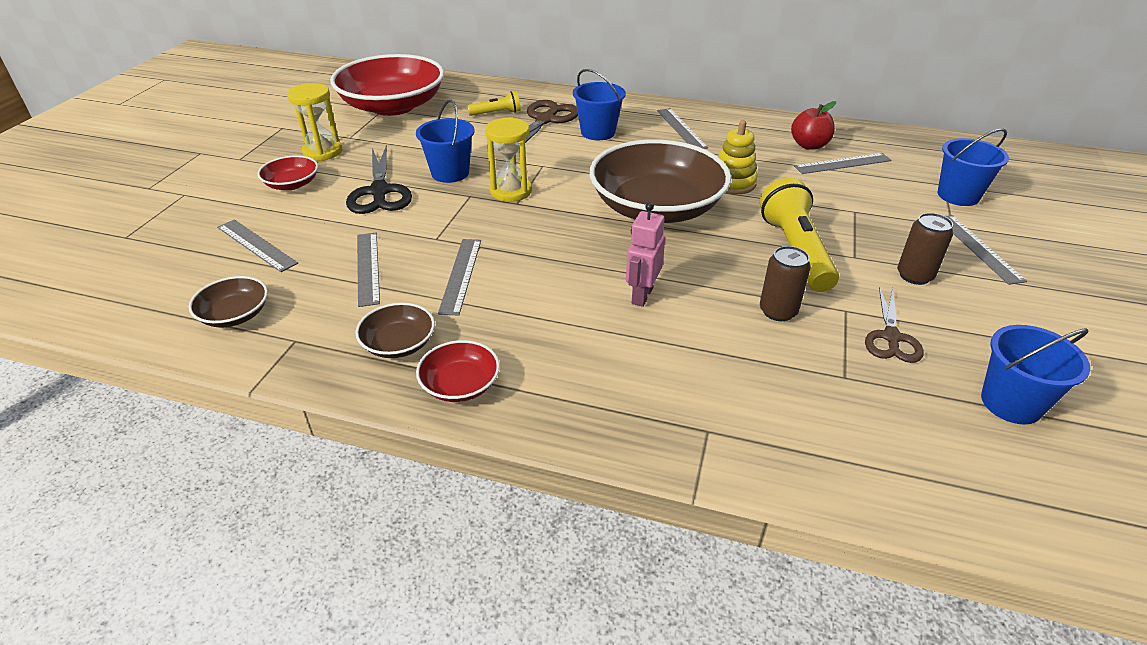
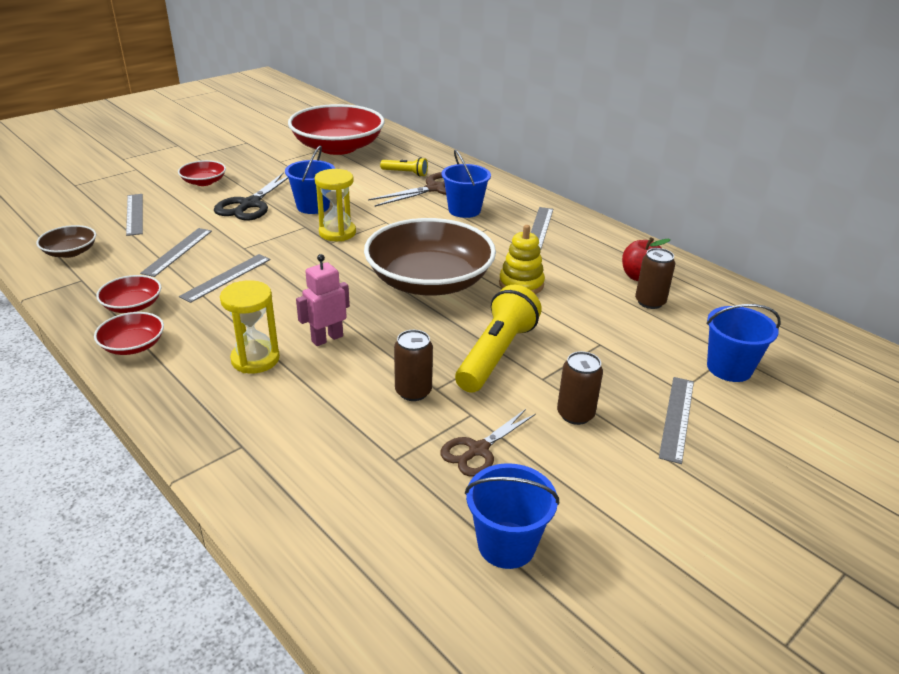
camera: 30 degrees right, 5 degrees down
(323, 152) = (250, 166): yellow hourglass -> yellow hourglass (255, 359)
(398, 344) = (132, 305): brown bowl -> red bowl
(842, 163) = (650, 302): grey ruler -> brown can

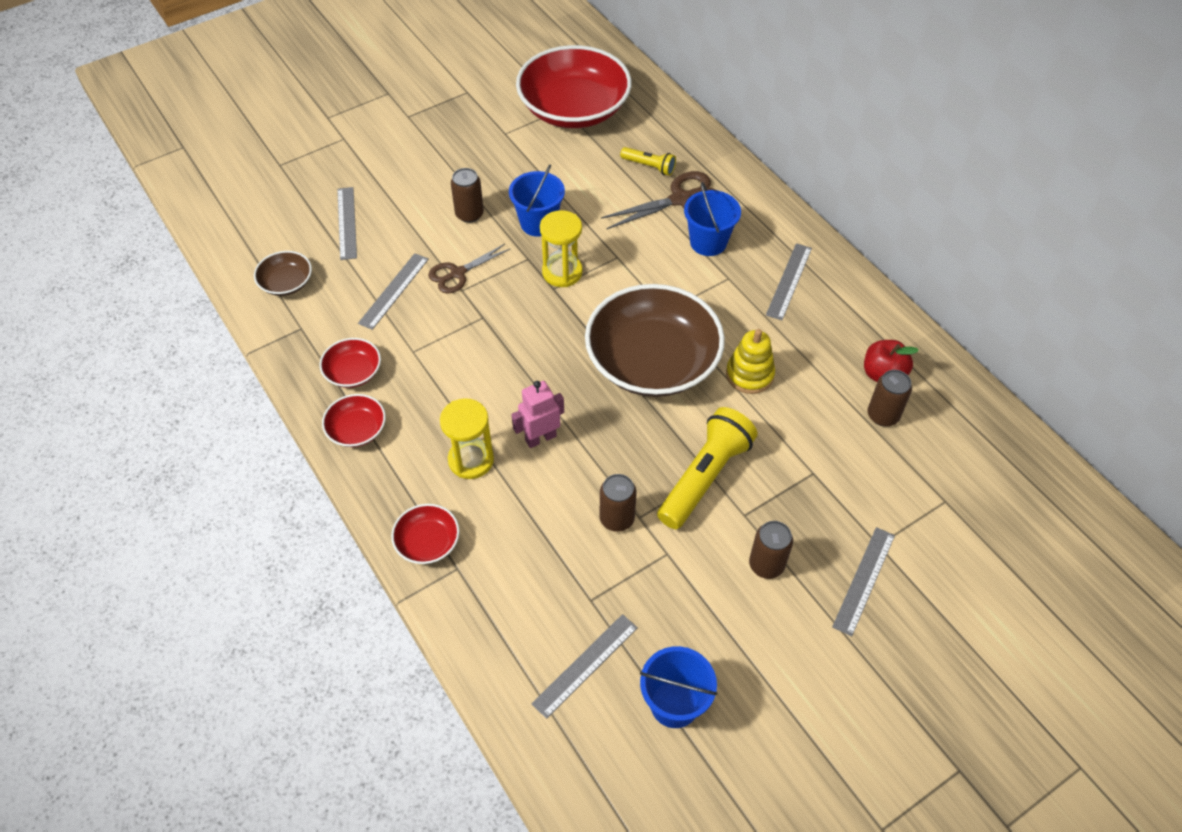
camera: 10 degrees right, 20 degrees up
(204, 182) = (419, 169): red bowl -> red bowl (427, 542)
(226, 277) = (444, 337): grey ruler -> grey ruler (585, 665)
(250, 204) = (469, 214): black scissors -> brown can
(478, 450) = (667, 598): brown scissors -> brown scissors (457, 273)
(729, 368) = (937, 520): blue bucket -> none

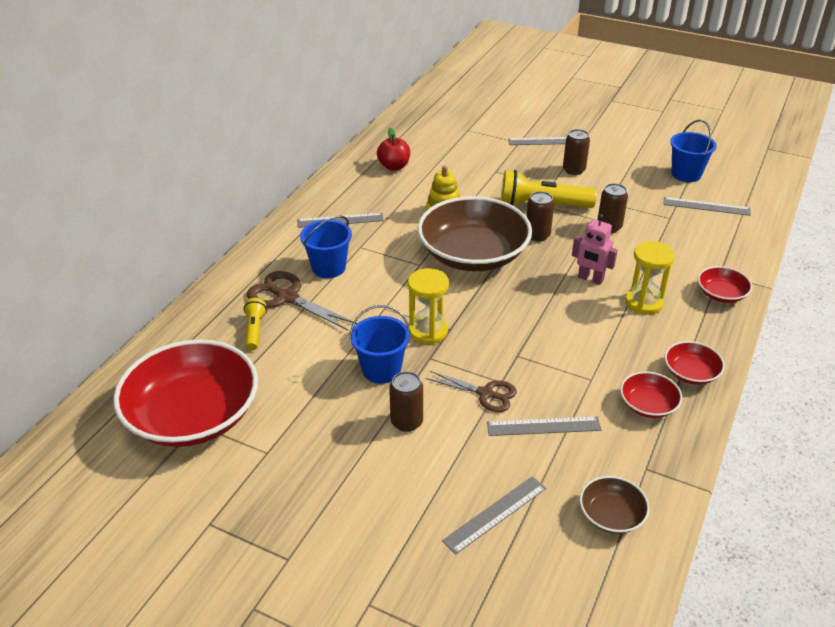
camera: 120 degrees left, 15 degrees down
(883, 415) = (427, 159): brown can -> brown can (537, 235)

